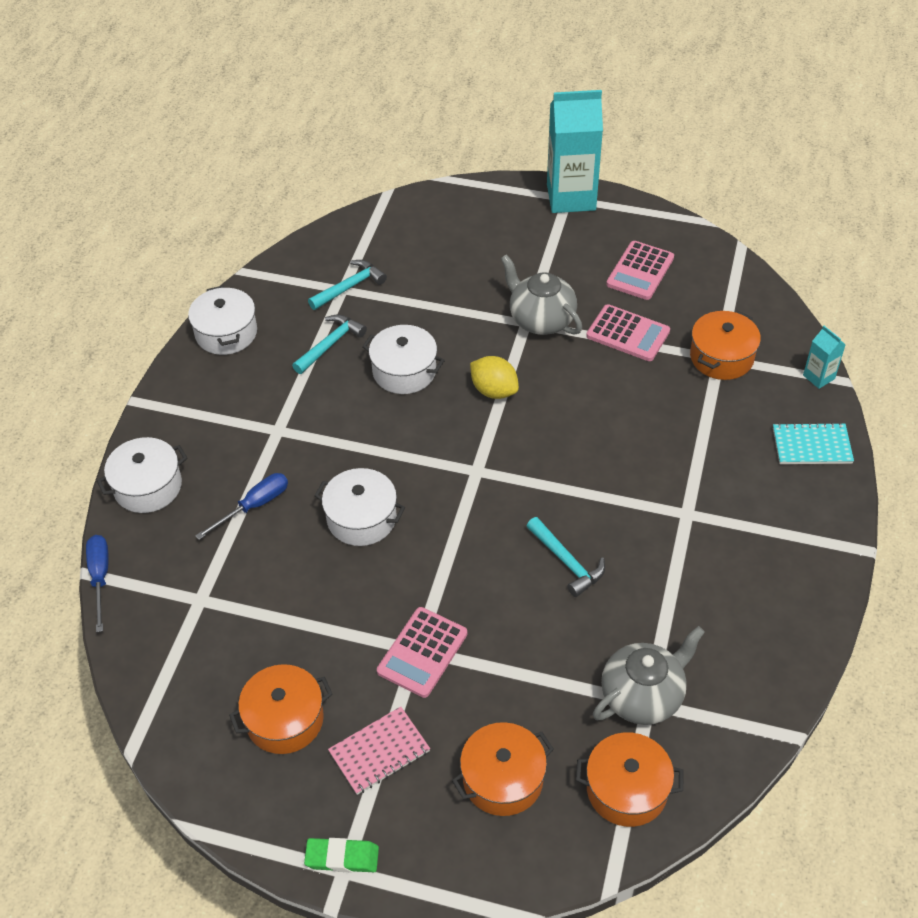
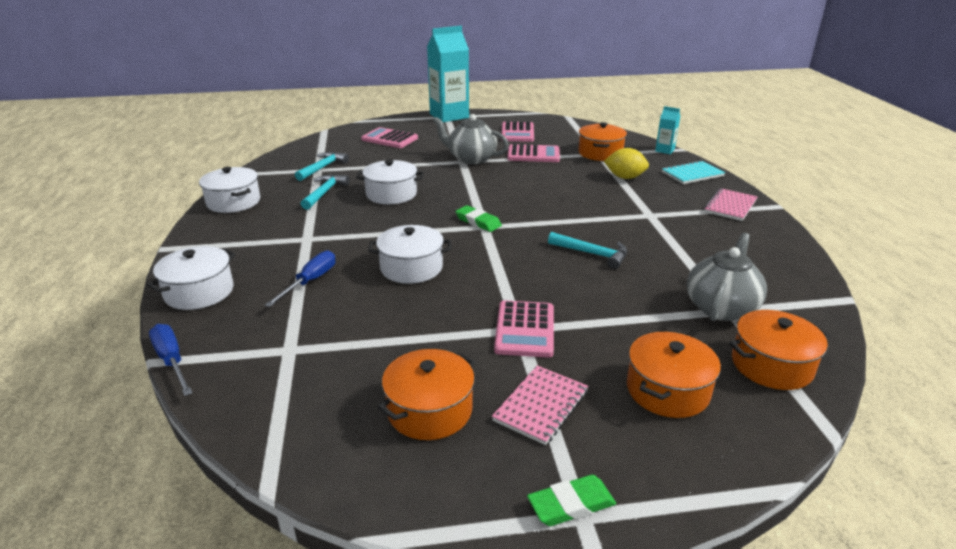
camera: 25 degrees left, 20 degrees down
(461, 239) = (389, 139): none -> pink calculator
(474, 459) = (478, 222): none -> green eraser
(494, 390) = (465, 190): yellow lemon -> yellow lemon (625, 177)
(804, 530) = (730, 206): none -> pink notebook

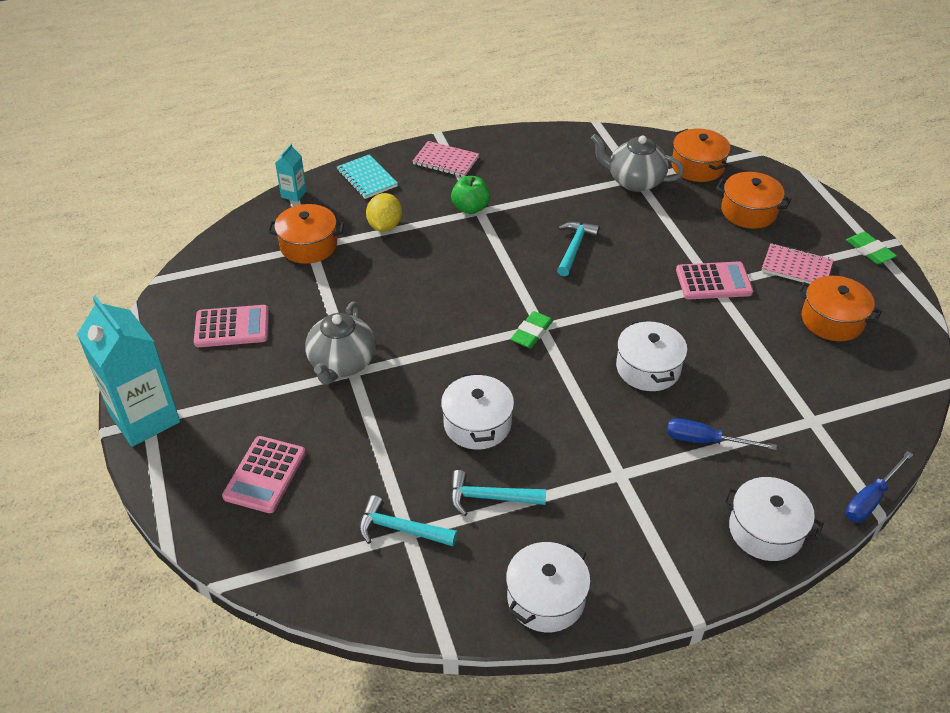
camera: 100 degrees left, 15 degrees up
(533, 155) = (320, 304): pink calculator -> none
(654, 211) = (470, 208): none -> green apple

